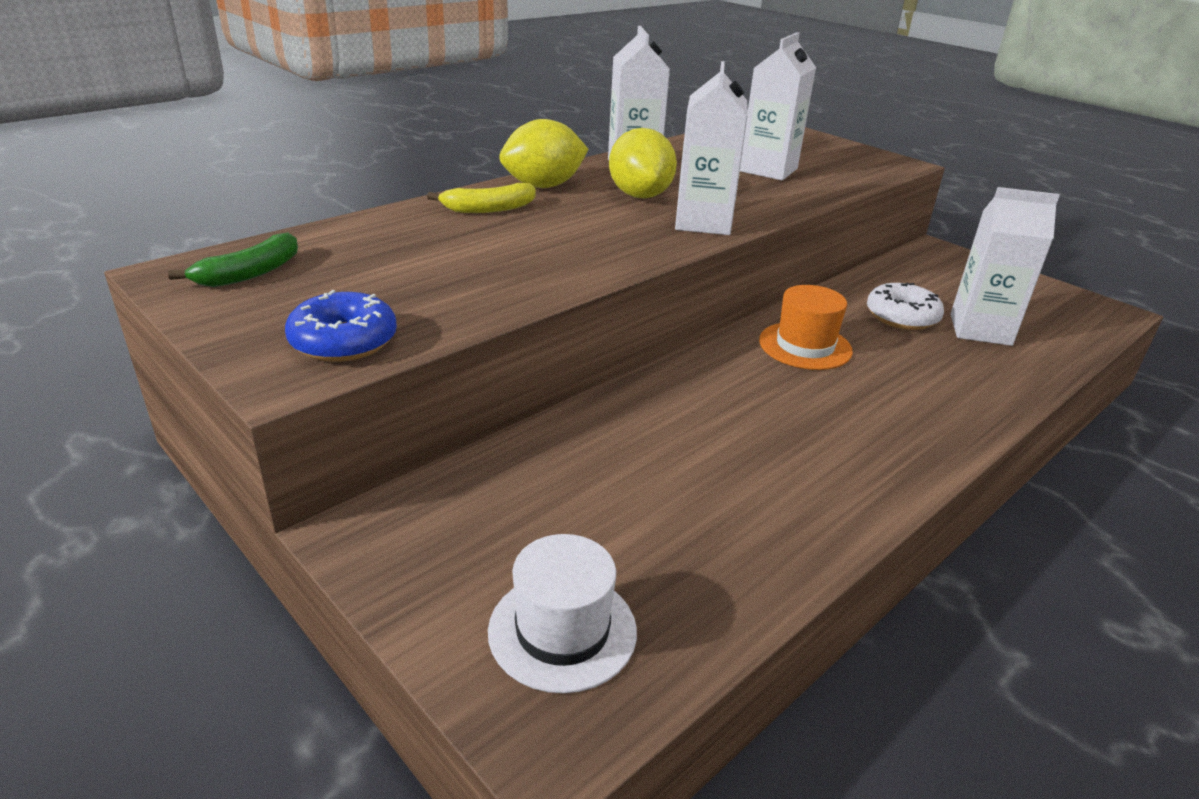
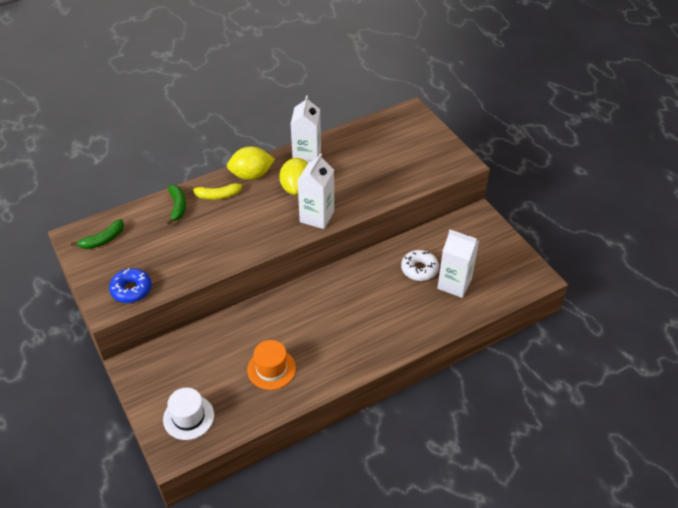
camera: 15 degrees right, 15 degrees up
(411, 224) = (177, 206): none -> green banana
(768, 170) = (380, 166): white carton -> none
(805, 346) = (356, 285): orange hat -> orange hat (271, 369)

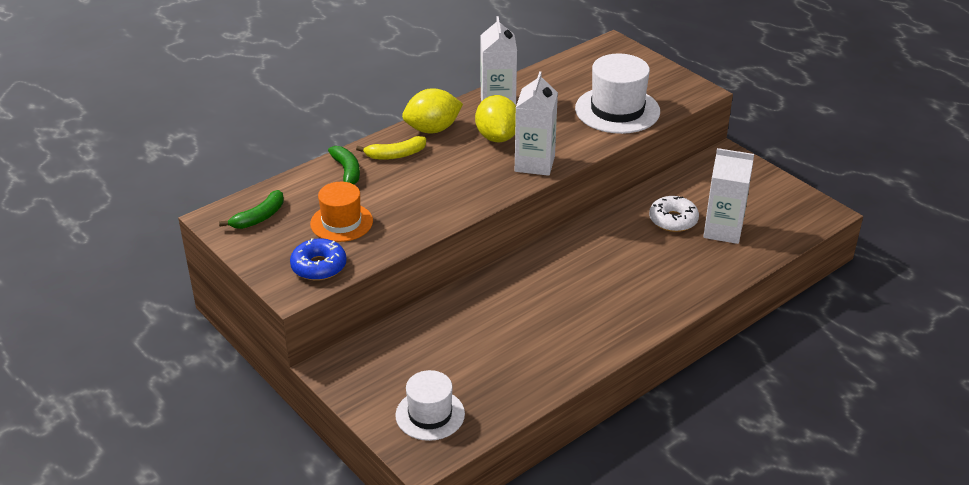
camera: 10 degrees left, 10 degrees down
(271, 369) = (521, 348): orange hat -> orange hat (341, 222)
(395, 174) = (617, 110): none -> white hat

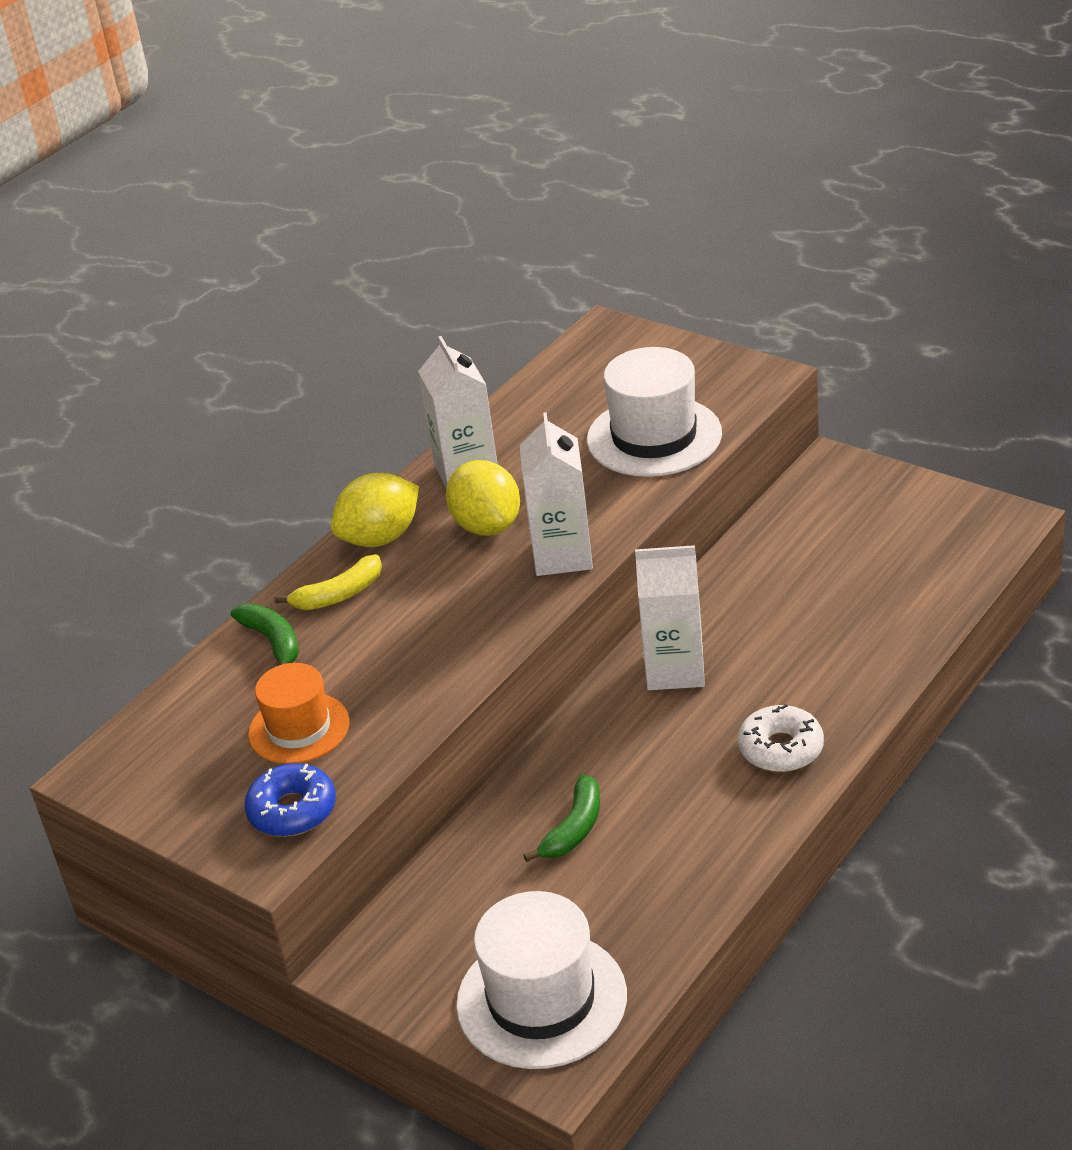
camera: 10 degrees left, 0 degrees up
(259, 217) = (163, 754): green banana -> green banana (574, 828)
(430, 414) = (541, 999): white hat -> white hat, size x1.54
(673, 220) = (789, 588): white donut -> white donut (781, 749)
(723, 230) = (870, 586): white carton -> white carton (675, 670)

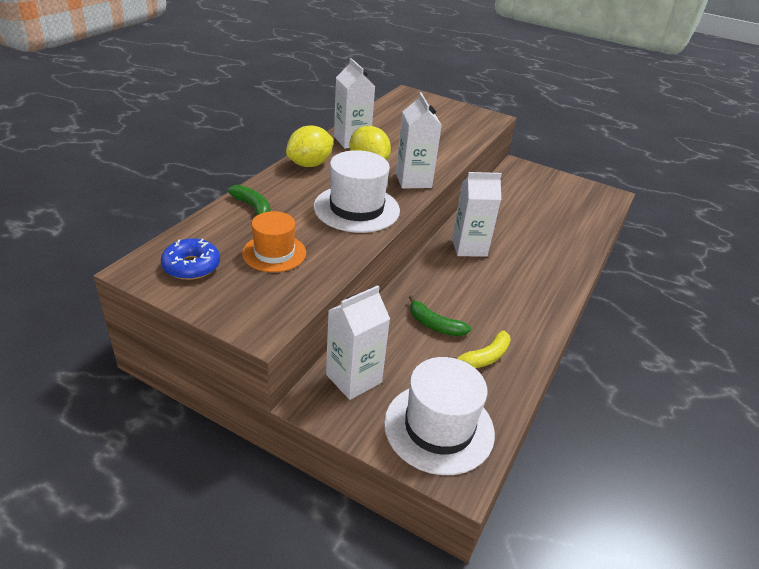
camera: 15 degrees left, 0 degrees up
(292, 810) = (275, 299): blue donut -> blue donut (191, 266)
(339, 595) = (290, 188): yellow banana -> yellow banana (485, 357)
(423, 927) = (353, 378): none -> white carton
(574, 828) = (434, 325): green banana -> green banana turned 105 degrees clockwise
(654, 437) = (446, 135): white hat -> white hat (356, 208)
(781, 749) = (538, 289): white donut -> none

